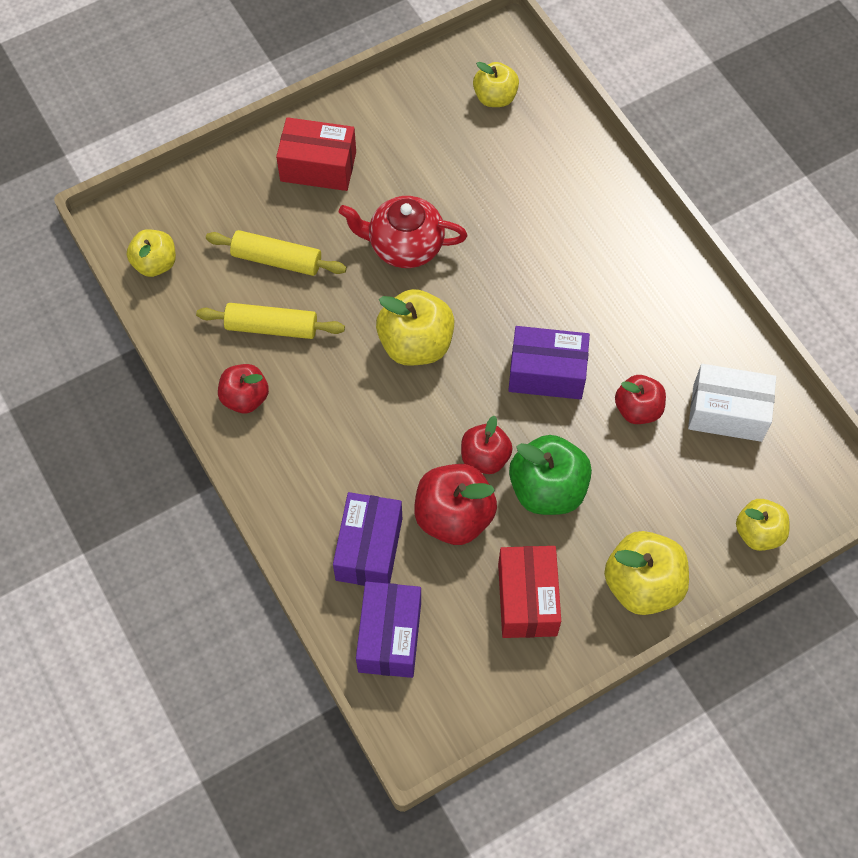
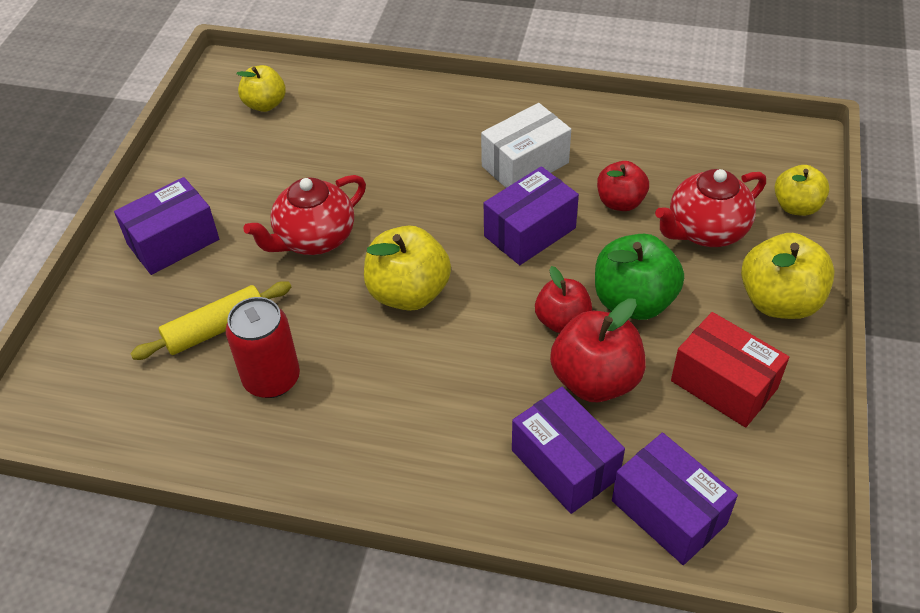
camera: 45 degrees left, 15 degrees down
(155, 263) = (100, 420): yellow apple -> none
(245, 398) = (314, 450): red apple -> none
(271, 327) = (272, 379): yellow rolling pin -> red can
(318, 166) = (173, 242): red box -> purple box
(666, 487) = (705, 231): none -> red teapot
(727, 412) = (676, 158): white box -> white box (525, 164)

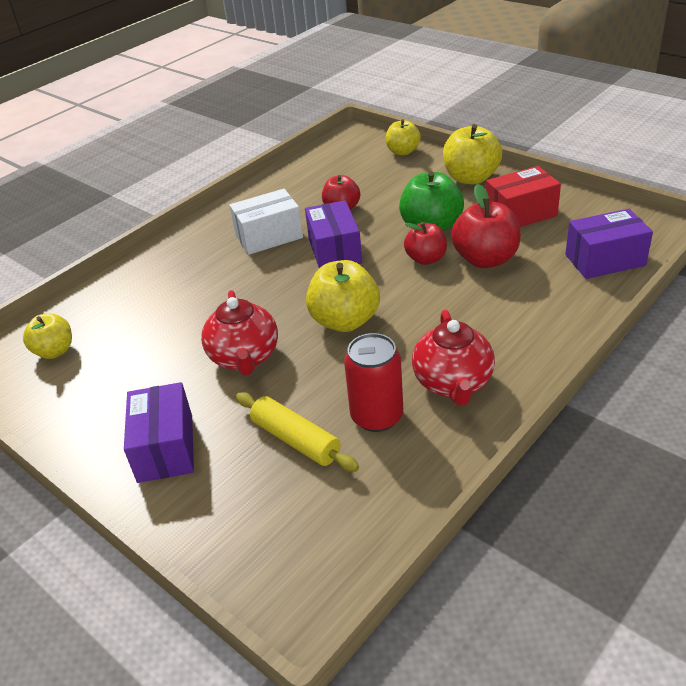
camera: 60 degrees left, 10 degrees down
(216, 329) = (295, 440): yellow rolling pin -> yellow rolling pin turned 45 degrees counterclockwise
(525, 164) = (269, 236): white box -> white box turned 75 degrees clockwise
(564, 464) = (546, 290): purple box -> none
(705, 231) = (395, 186): red teapot -> red teapot (453, 383)

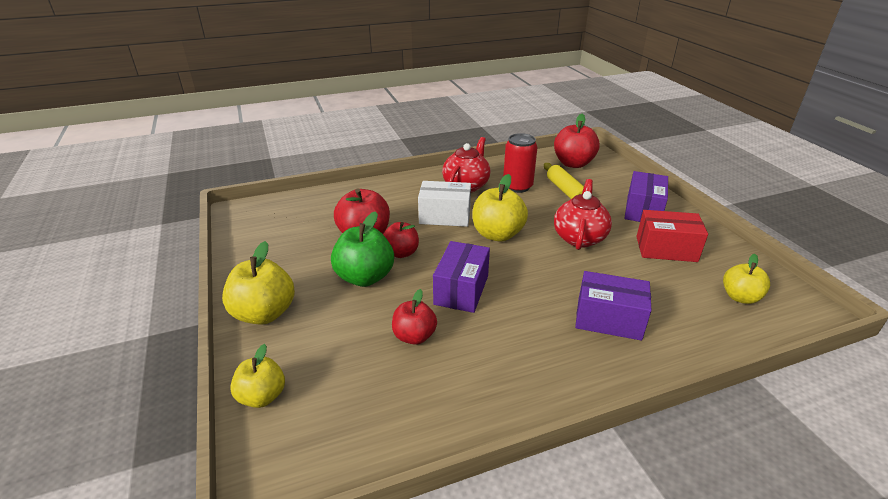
camera: 155 degrees left, 5 degrees down
(269, 236) = (509, 335): white box -> white box (445, 216)
(316, 532) = (573, 163): none -> red apple
(520, 214) = (290, 258): red box -> red box (666, 249)
(605, 260) = (302, 207): purple box -> purple box (608, 319)

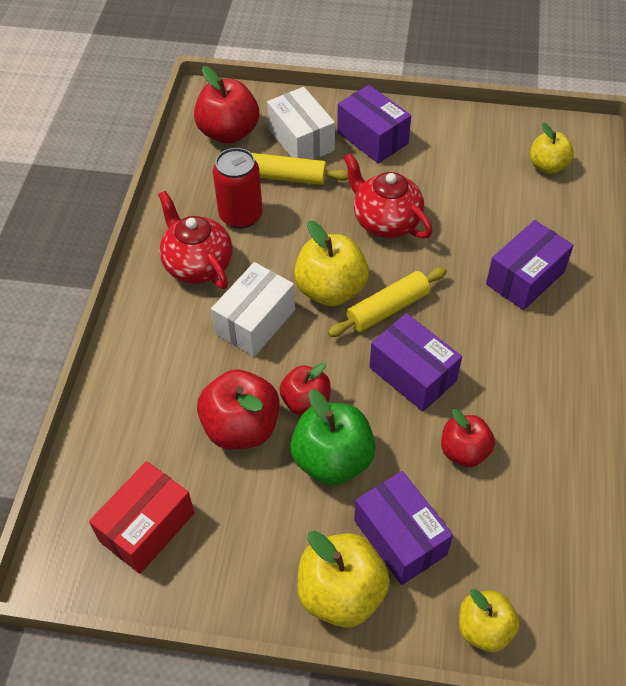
camera: 60 degrees left, 20 degrees up
(320, 327) = (400, 537): none -> purple box
(506, 262) = (388, 309): none -> yellow rolling pin
(602, 187) = (301, 140): none -> white box
(666, 249) = (450, 166): red box -> red box (147, 527)

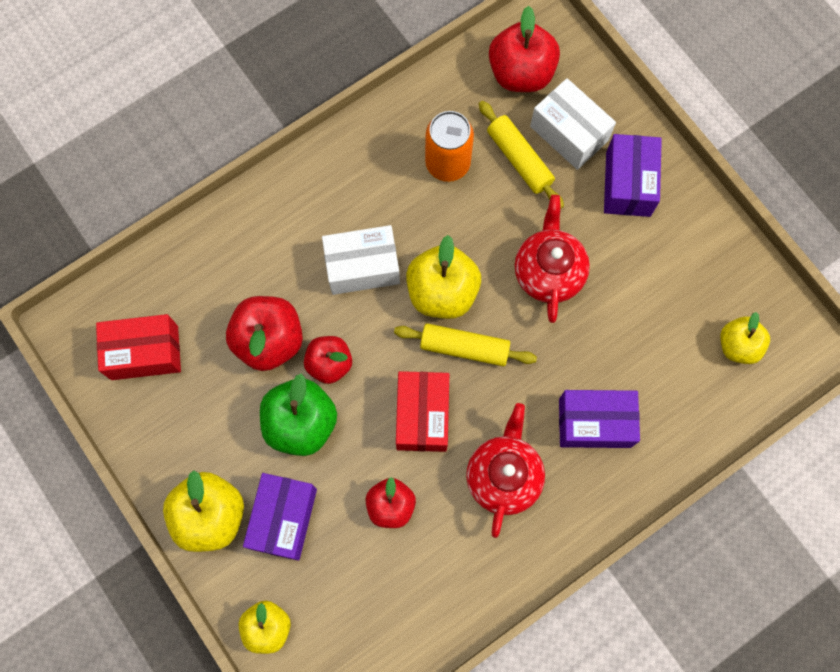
camera: 45 degrees right, 20 degrees up
(197, 264) = (372, 178): red teapot -> red teapot (503, 476)
(241, 215) = (447, 163): red can -> orange can
(301, 140) = (569, 133): white box -> white box turned 60 degrees counterclockwise
(412, 374) = (422, 415): purple box -> red box

